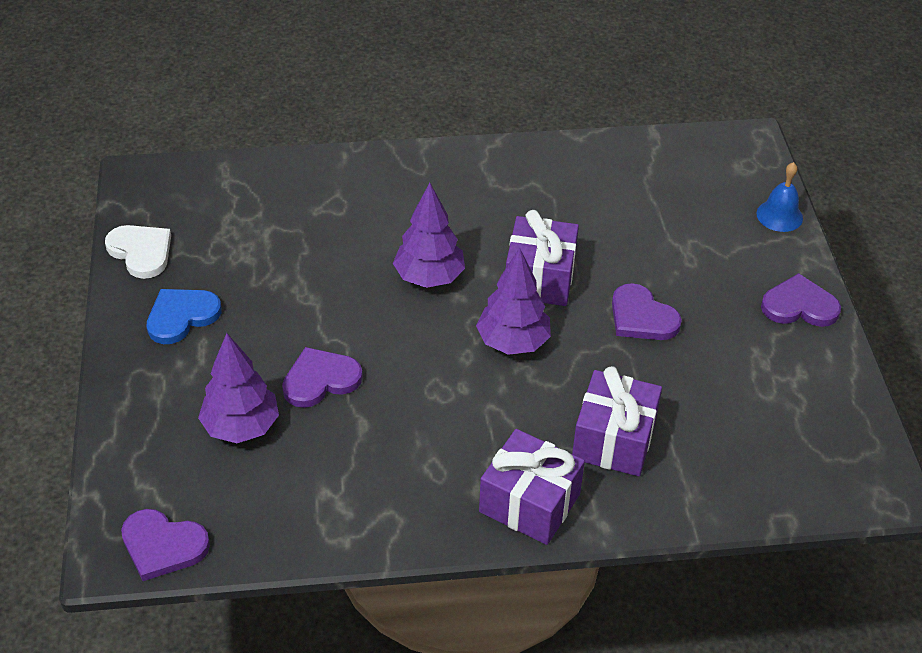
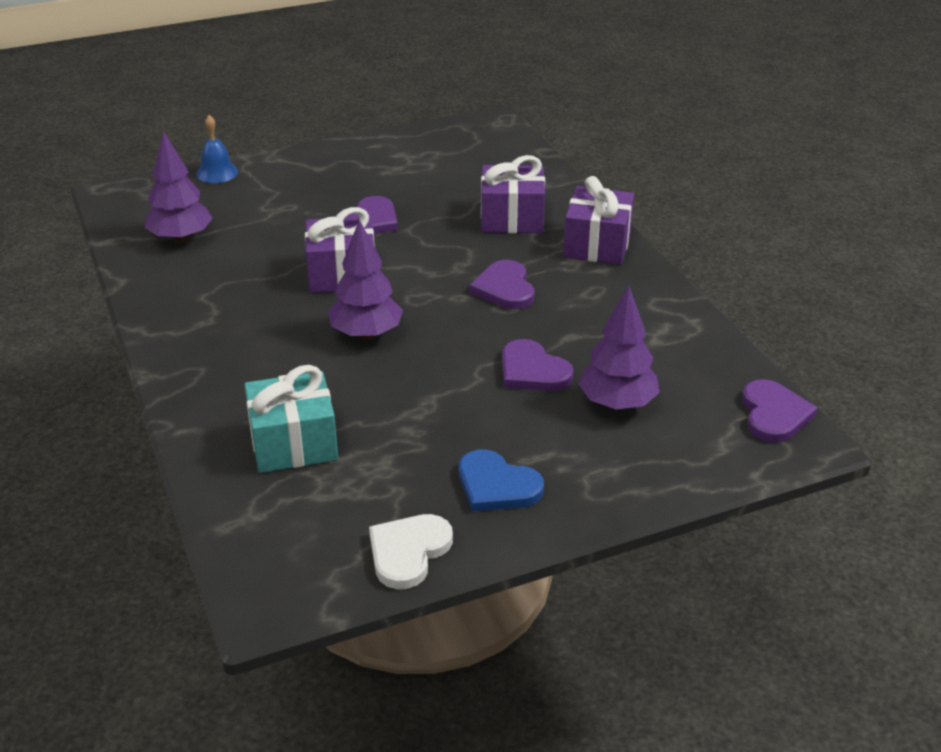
camera: 105 degrees left, 10 degrees down
(297, 211) = (293, 443): none -> turquoise gift
(512, 342) = (430, 276): purple tree -> purple tree (181, 238)
(799, 306) = (326, 158): purple heart -> purple heart (504, 288)

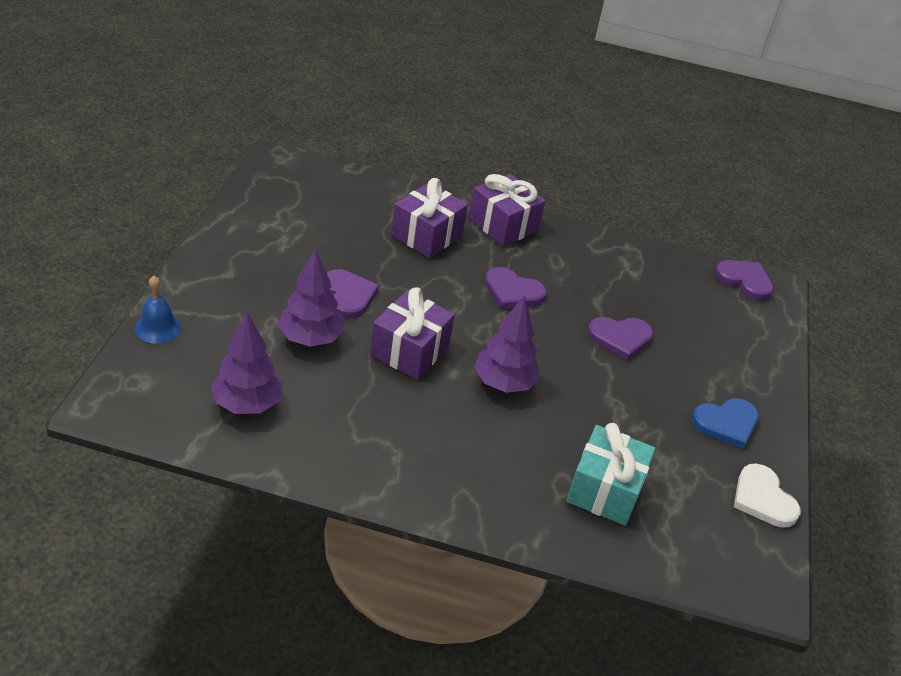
camera: 60 degrees left, 5 degrees up
(617, 404) = (685, 327): purple tree -> purple tree (310, 339)

